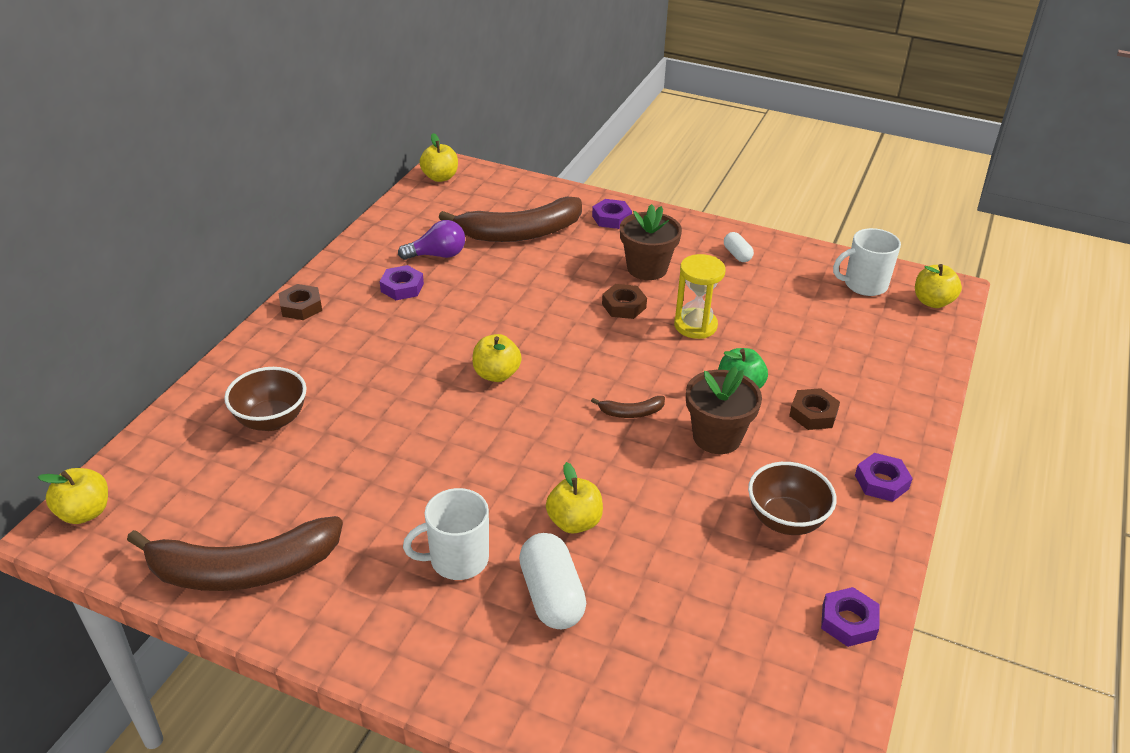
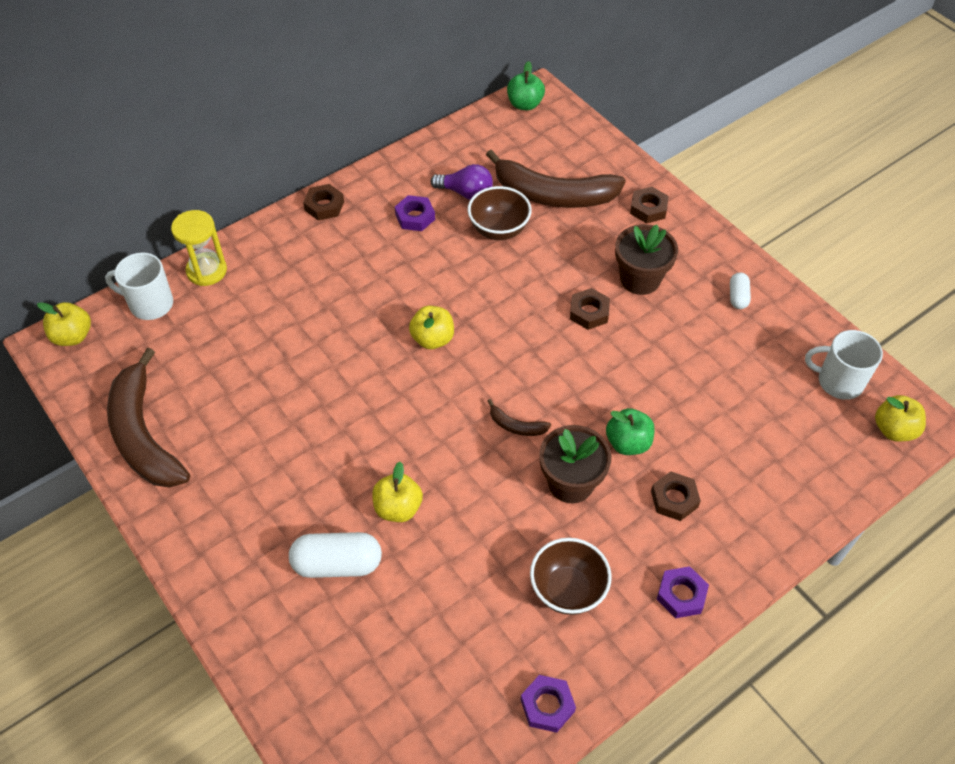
camera: 30 degrees right, 15 degrees up
(242, 570) = (143, 434): brown banana -> brown banana turned 45 degrees clockwise
(271, 420) = (238, 309): brown bowl -> brown bowl (498, 230)
(440, 177) = (525, 104): yellow apple -> green apple
(457, 559) = (291, 498): white mug -> white mug (150, 304)
(551, 596) = (337, 564): white capsule -> white capsule turned 75 degrees clockwise
(611, 218) = (648, 208): purple nut -> brown nut
(695, 325) = (638, 360): yellow hourglass -> yellow hourglass (207, 271)

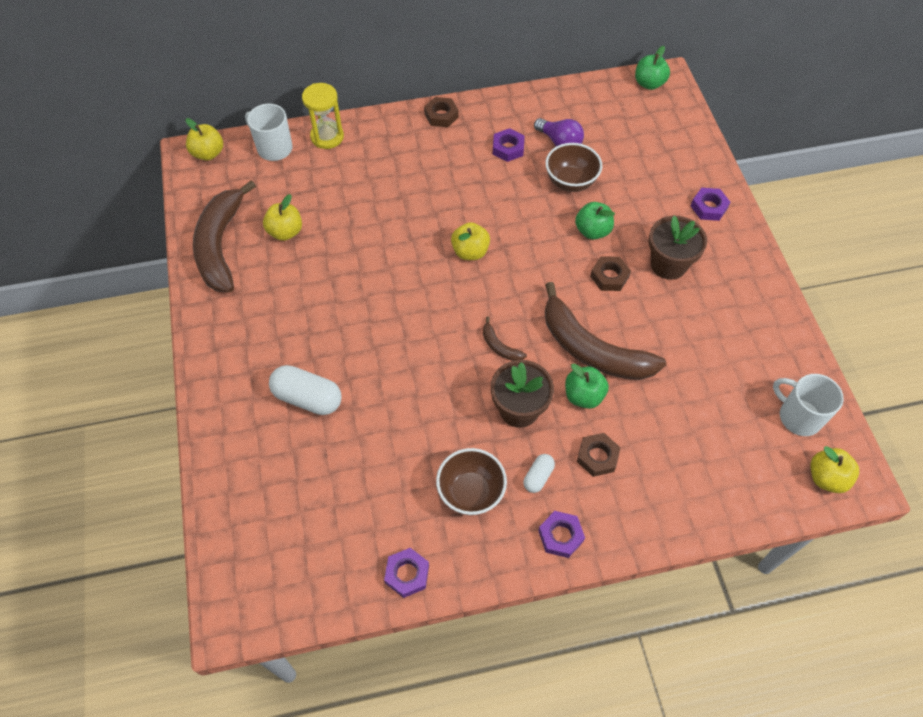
camera: 25 degrees right, 5 degrees up
(398, 508) = (374, 374): yellow apple -> yellow apple (285, 232)
(547, 272) = (592, 231): none -> green apple
(553, 195) = (632, 168): brown banana -> brown banana (591, 349)
(648, 208) = (708, 207): brown nut -> purple nut
(738, 297) = (747, 310): white capsule -> white capsule (538, 477)

